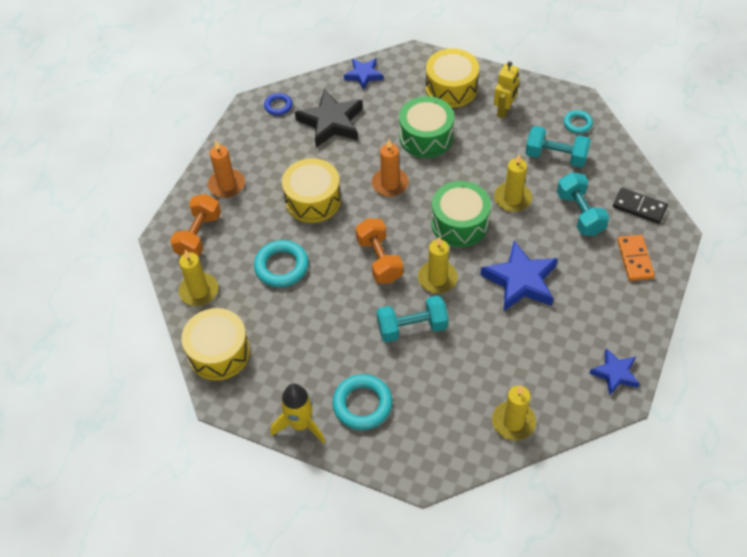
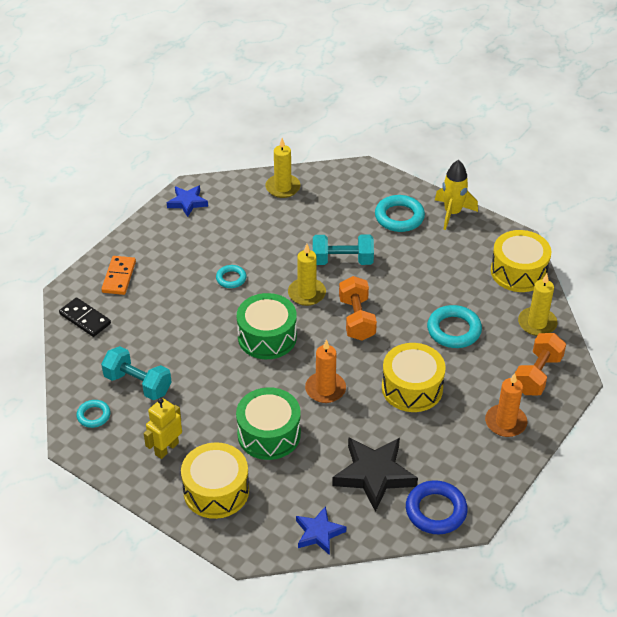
camera: 170 degrees left, 10 degrees down
(278, 106) = (436, 511): blue ring -> blue ring, size x1.71
(512, 199) = (204, 350): yellow candle -> none
(521, 281) = (231, 278): blue star -> turquoise ring
(580, 213) = (145, 324): turquoise dumbbell -> none

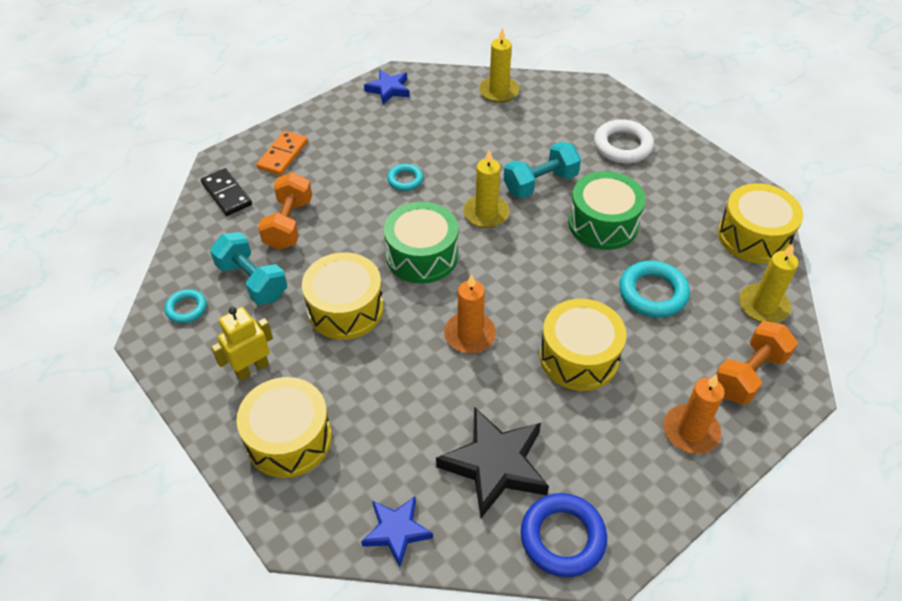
camera: 15 degrees right, 5 degrees up
(222, 389) = (345, 308): none -> yellow drum
(269, 434) = (381, 378): green drum -> green drum (603, 224)
(342, 261) = (540, 183): turquoise dumbbell -> turquoise dumbbell turned 45 degrees counterclockwise
(357, 319) = (536, 255): orange dumbbell -> orange dumbbell (289, 224)
(399, 217) = (622, 146): turquoise ring -> white ring
(452, 213) = (687, 152): yellow rocket -> none

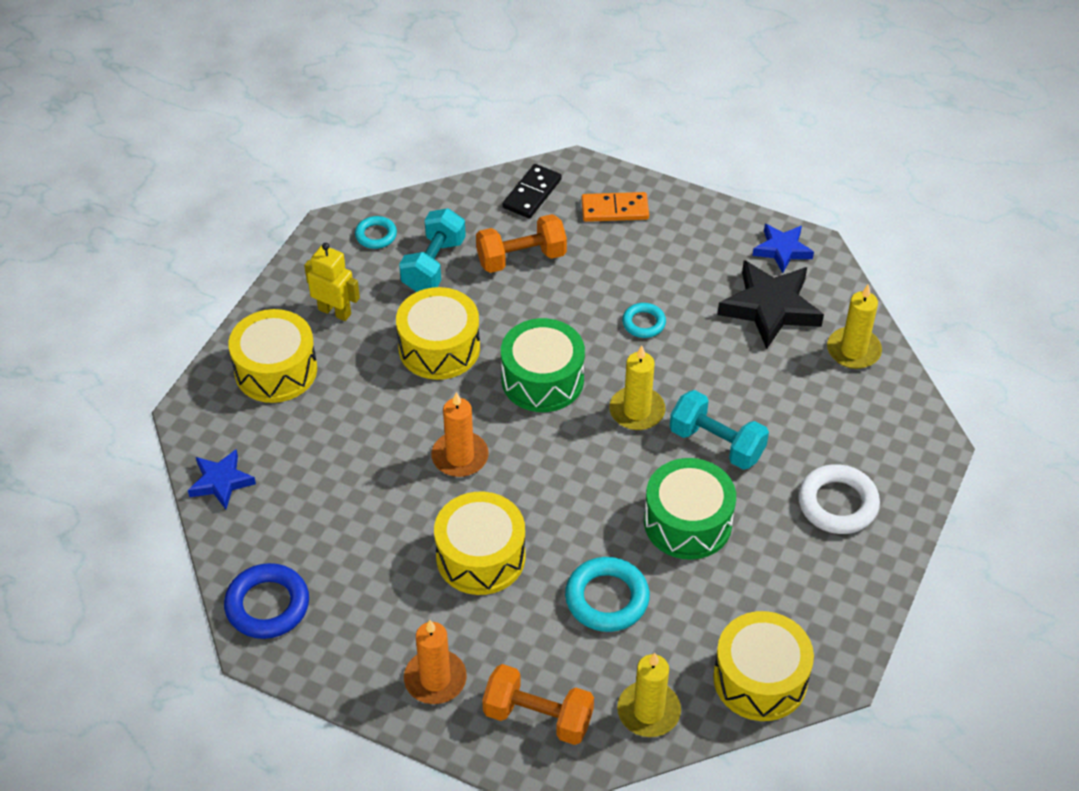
camera: 65 degrees right, 0 degrees up
(495, 465) = (320, 529): black star -> black star (770, 308)

